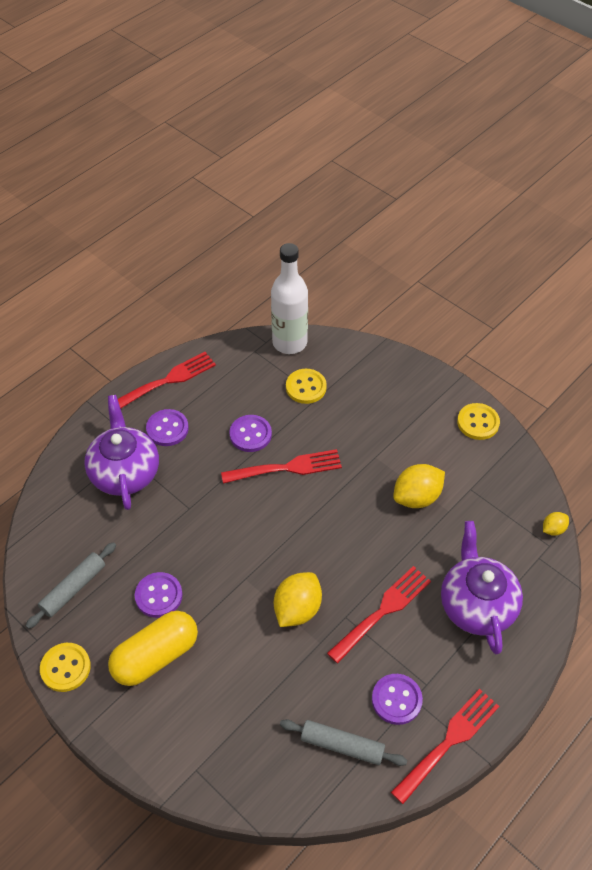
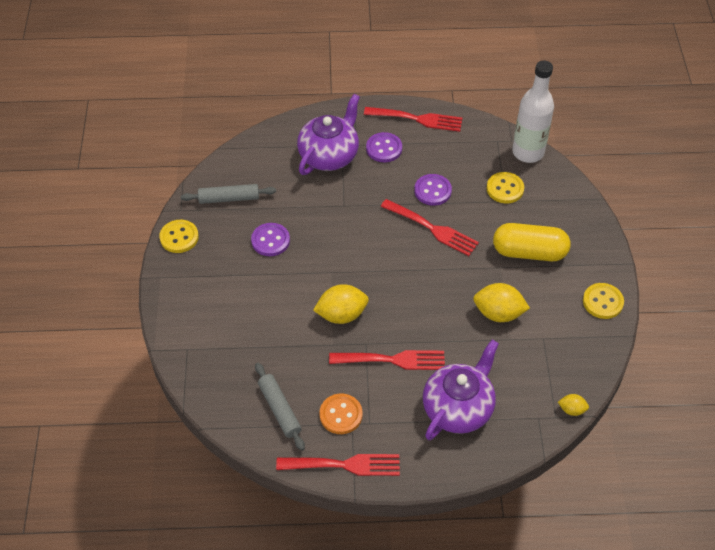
camera: 45 degrees right, 0 degrees up
(155, 656) = (232, 271): yellow capsule -> yellow capsule (529, 252)
(396, 700) = (341, 415): purple button -> orange button

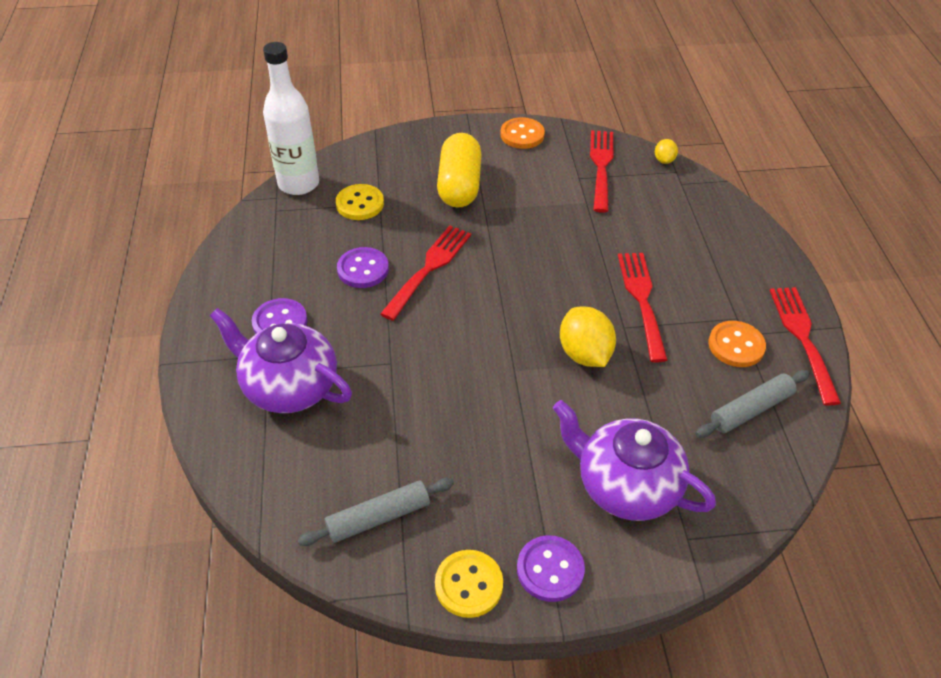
camera: 95 degrees left, 5 degrees down
(229, 198) = (378, 517): grey rolling pin -> grey rolling pin turned 75 degrees clockwise
(270, 240) = (464, 448): purple button -> purple button (550, 569)
(417, 119) = (224, 288): red fork -> red fork (601, 166)
(458, 408) = (690, 242): purple teapot -> purple teapot (625, 485)
(498, 313) = (553, 211): yellow lemon -> none
(602, 302) = (522, 135): yellow button -> orange button

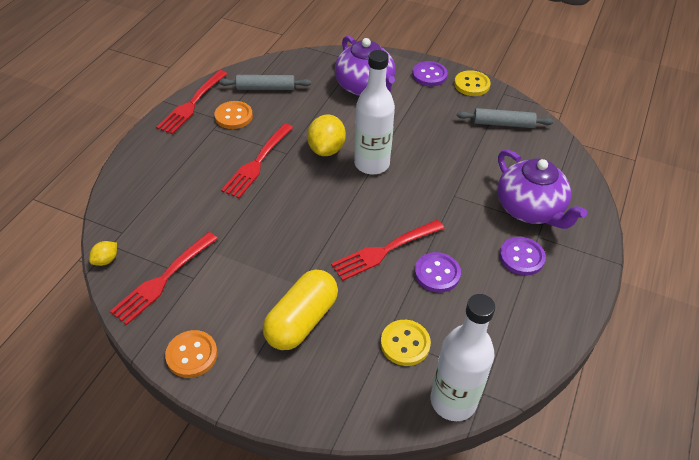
camera: 150 degrees left, 0 degrees up
(515, 359) = (372, 164): none -> white bottle

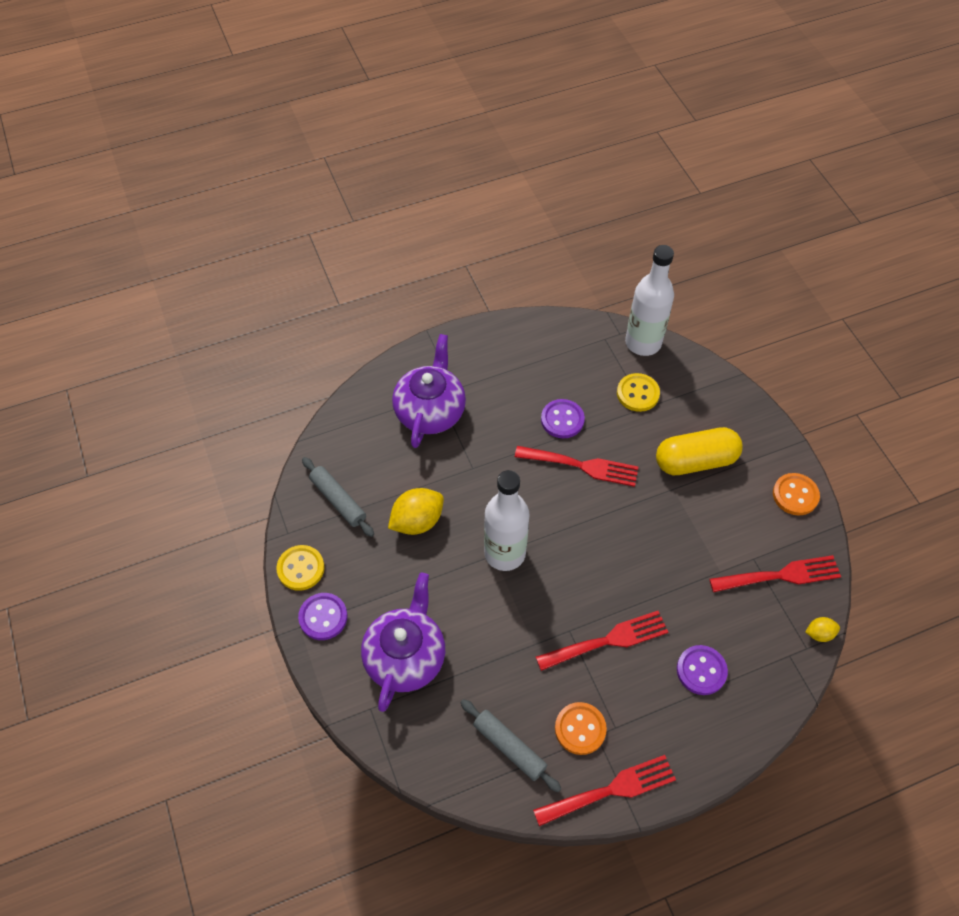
camera: 135 degrees left, 10 degrees up
(326, 149) = (528, 604): yellow lemon -> yellow lemon (417, 521)
(521, 257) = (487, 384): purple button -> purple button (701, 670)

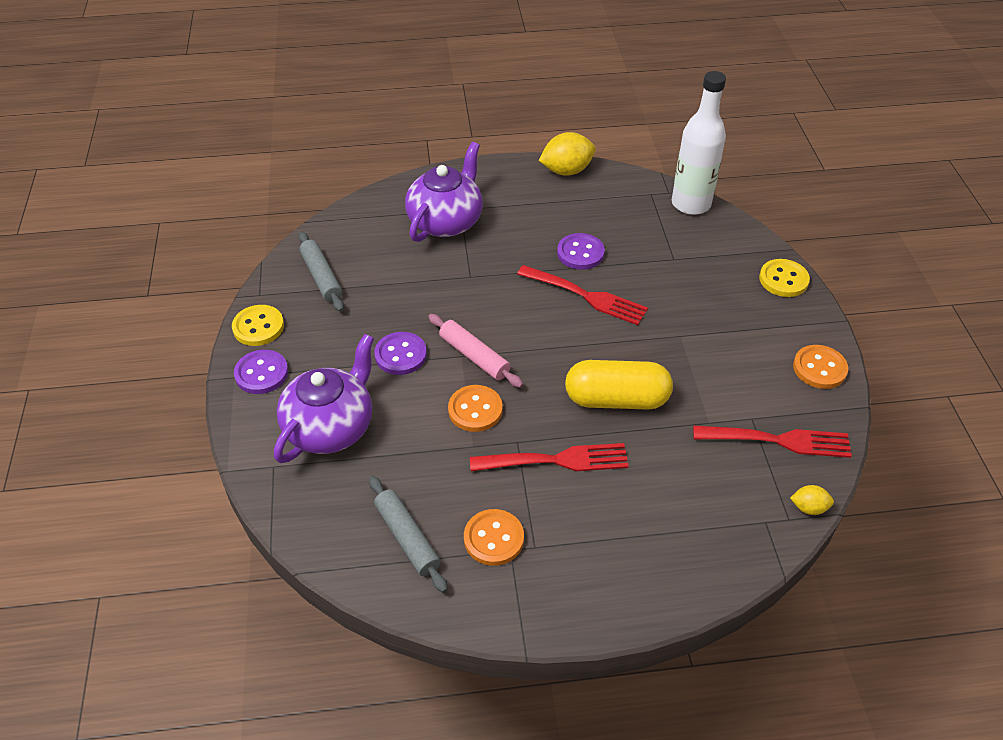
camera: 15 degrees right, 10 degrees down
(417, 521) = (394, 310): yellow lemon -> yellow lemon (566, 171)
(505, 553) = (474, 356): white bottle -> pink rolling pin
(524, 608) = (475, 410): none -> orange button
(610, 790) = (506, 609): red fork -> none
(638, 393) = (670, 245): yellow button -> yellow button (783, 279)
(695, 461) = (713, 315): yellow capsule -> yellow capsule (616, 399)
(701, 670) = (654, 513): purple button -> purple button (400, 355)

